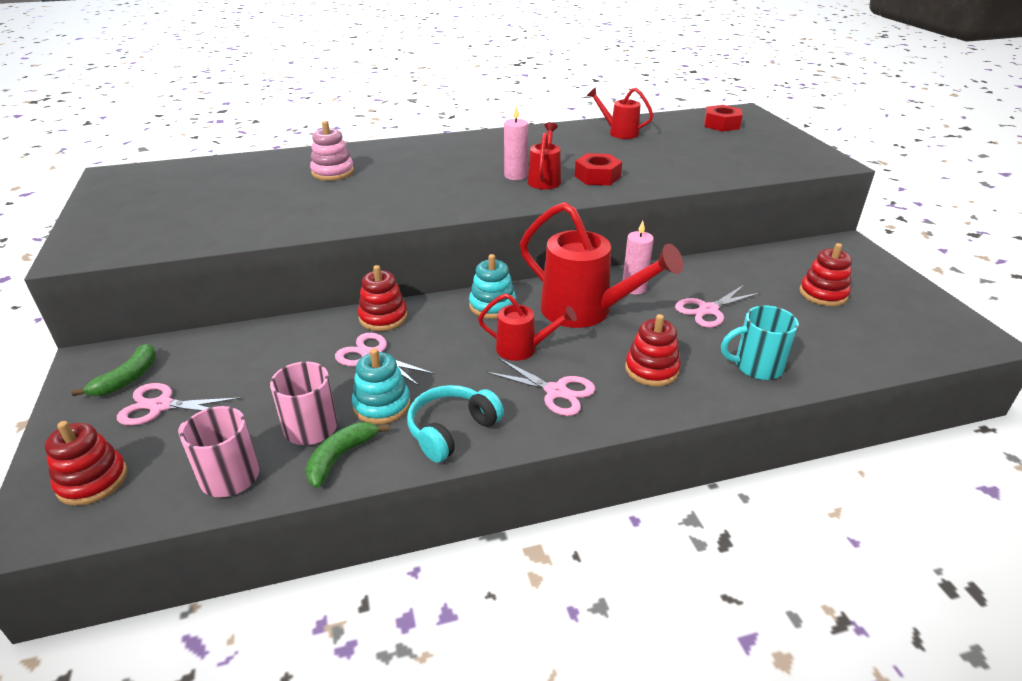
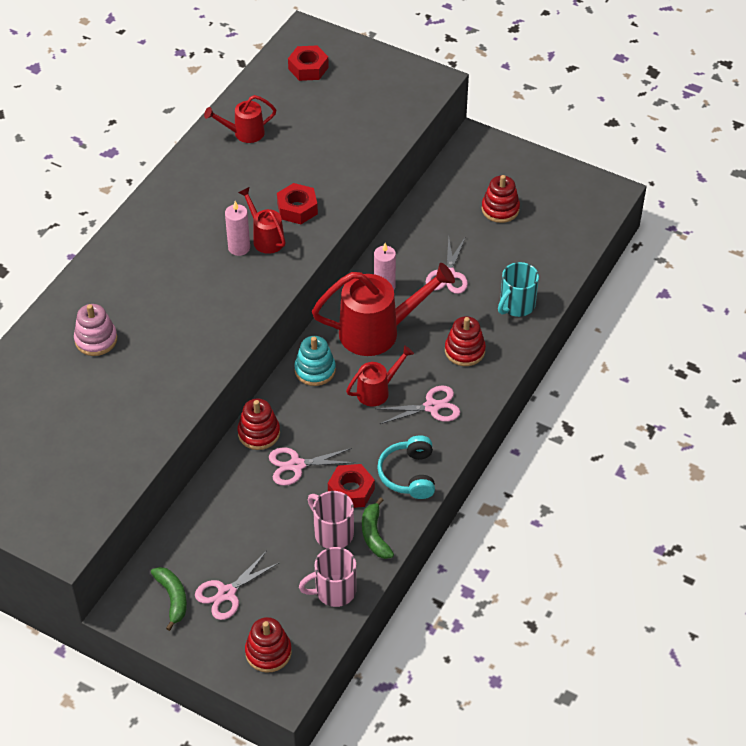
camera: 45 degrees left, 15 degrees up
(382, 405) = (351, 490): turquoise stacking toy -> red nut

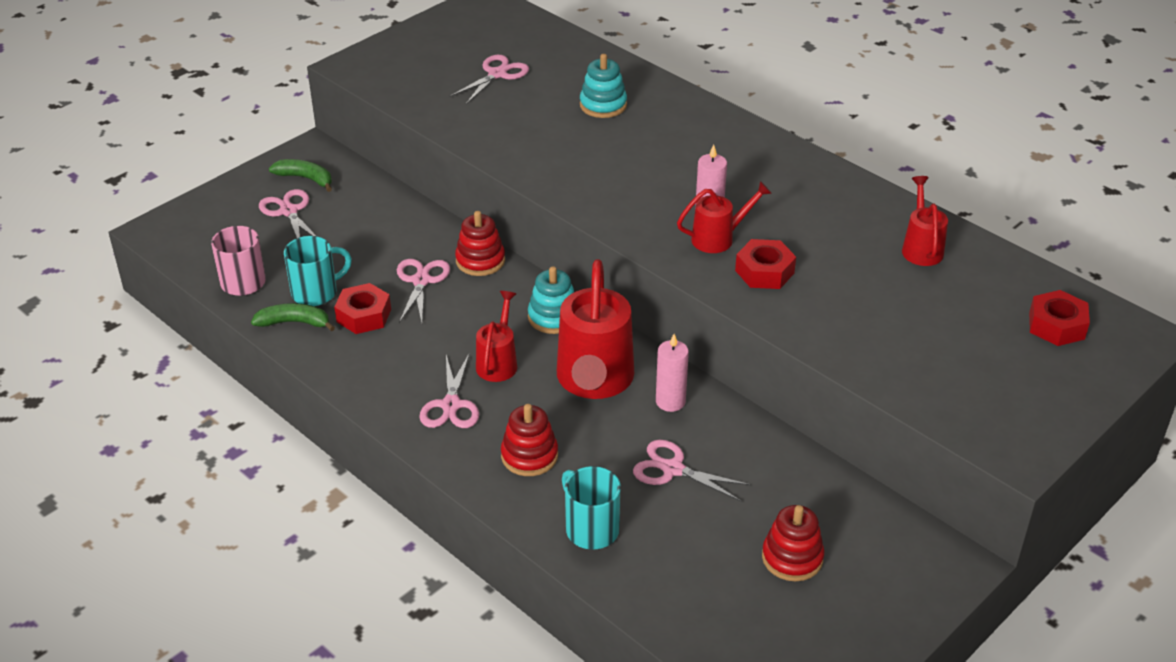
camera: 105 degrees right, 10 degrees down
(59, 426) = (497, 74): none -> pink scissors
(96, 340) = (603, 105): pink stacking toy -> turquoise stacking toy
(172, 598) = (305, 178): green banana -> green banana turned 150 degrees counterclockwise
(268, 652) = (204, 227): red stacking toy -> none
(332, 533) = (316, 292): pink mug -> turquoise mug
(377, 391) = (498, 362): red watering can -> red watering can turned 150 degrees counterclockwise
(409, 474) = (360, 365): turquoise headphones -> none

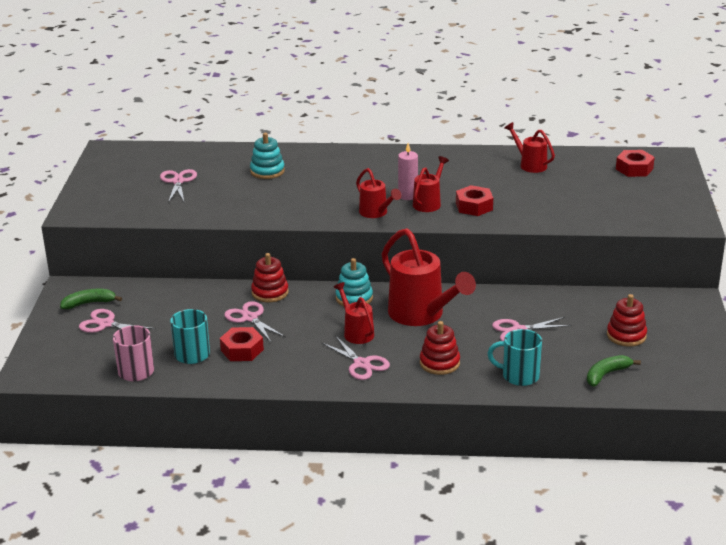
camera: 40 degrees left, 10 degrees down
(294, 323) = (203, 374): green banana -> green banana (606, 374)
(640, 220) = (376, 213): none -> red watering can
(670, 401) = (473, 304): pink candle -> none

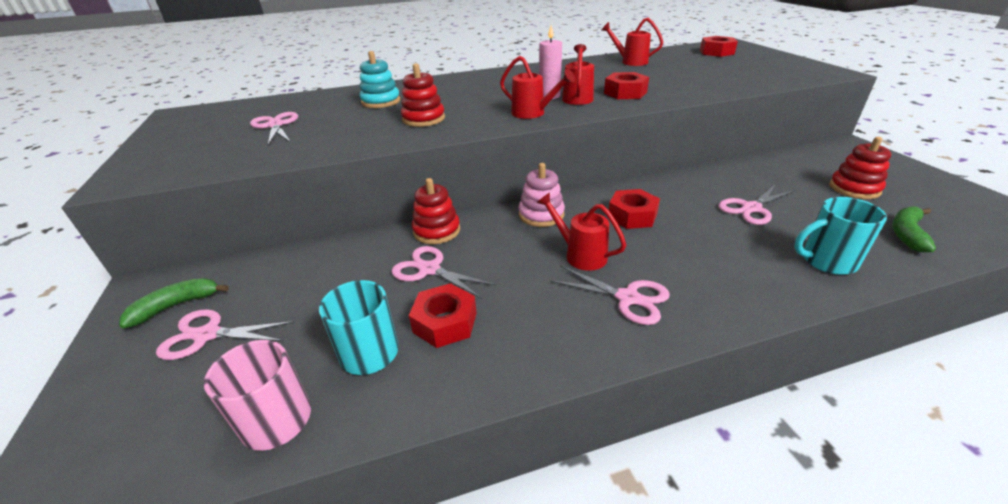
camera: 20 degrees left, 5 degrees up
(354, 298) = (541, 215): turquoise stacking toy -> pink stacking toy
(421, 315) = (632, 216): red watering can -> red nut
(439, 363) = (719, 269): red stacking toy -> red stacking toy (423, 119)

